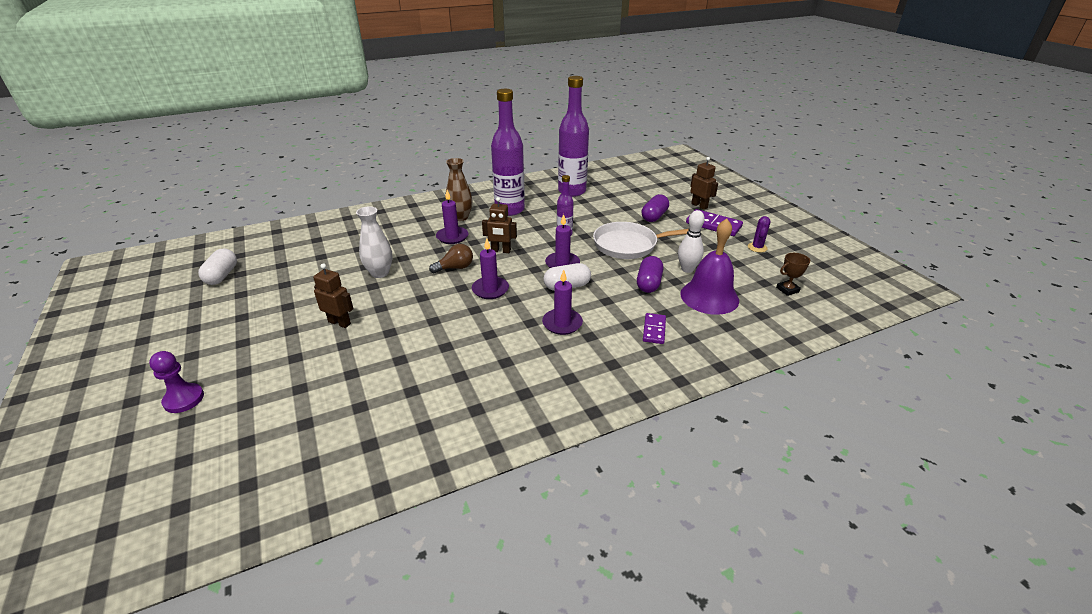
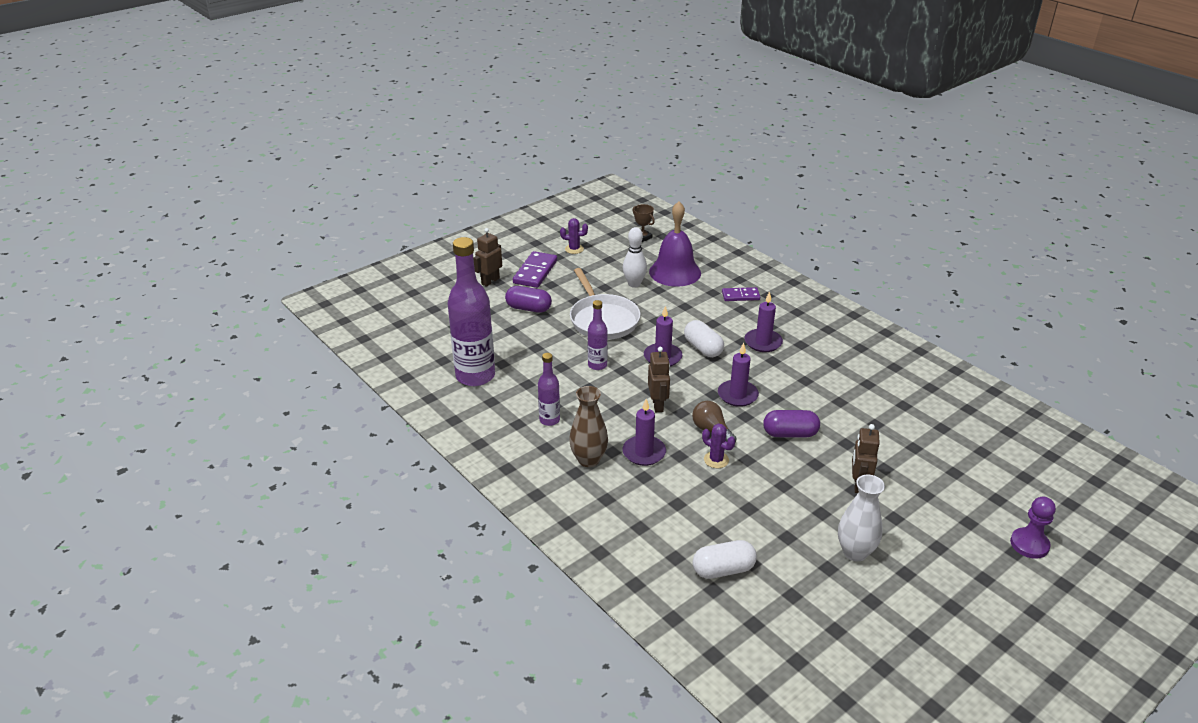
camera: 105 degrees left, 0 degrees up
(222, 276) = (852, 647): white capsule -> white capsule (723, 570)
(380, 273) = (756, 489): white vase -> white vase (855, 552)
(422, 263) = (716, 460): none -> purple cactus
(509, 210) = (549, 420): purple bottle -> purple bottle, size x0.49
(648, 283) = (671, 303): purple capsule -> purple capsule (790, 434)

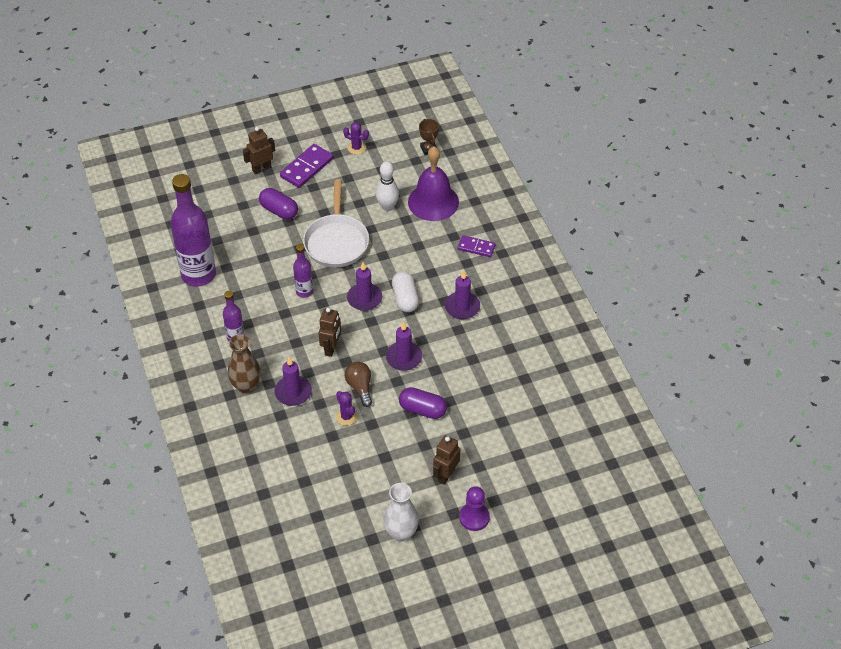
camera: 20 degrees right, 15 degrees up
(723, 570) = (292, 515): white capsule -> none
(1029, 544) = (544, 570): purple pawn -> purple pawn (474, 517)

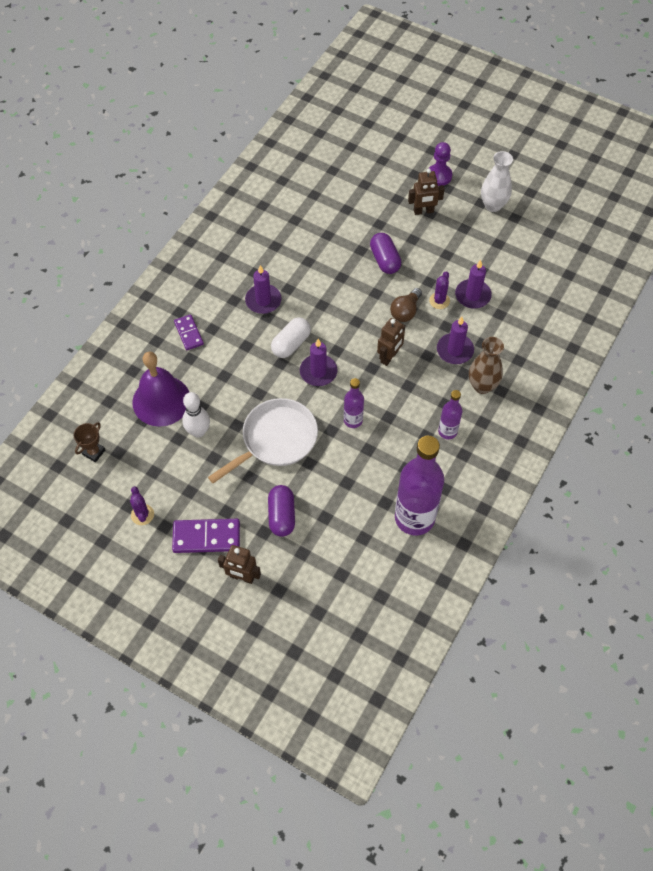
camera: 130 degrees left, 10 degrees up
(331, 348) = (389, 357): brown robot -> brown robot turned 150 degrees clockwise
(404, 358) = (350, 303): purple candle -> purple candle (472, 295)

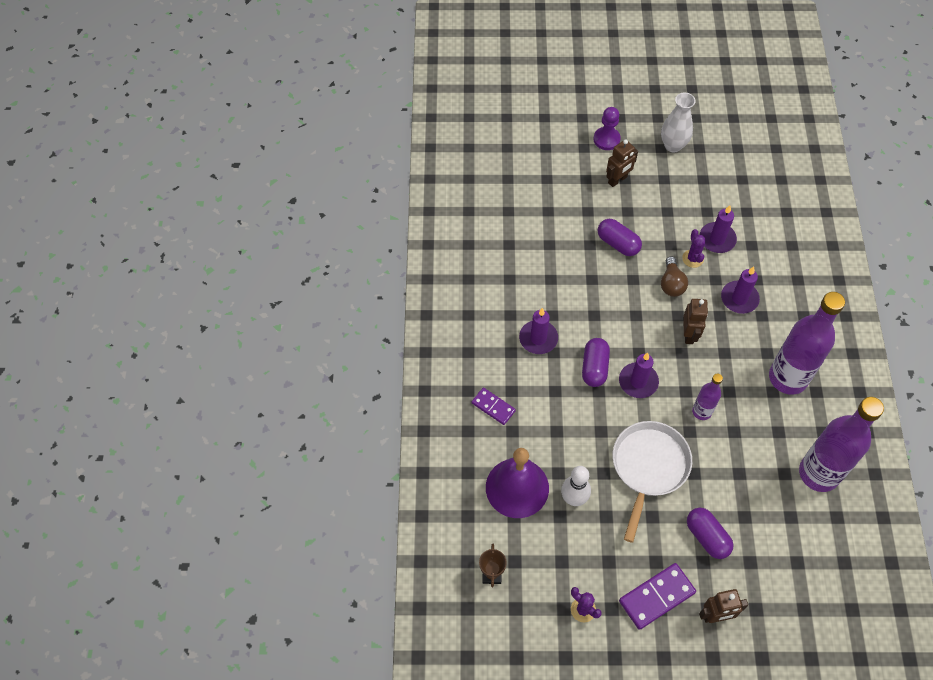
camera: 30 degrees left, 0 degrees up
(291, 344) = (594, 368): white capsule -> purple capsule
(447, 431) = (788, 378): purple bottle -> purple bottle, size x2.02
(482, 386) = (785, 319): brown vase -> none

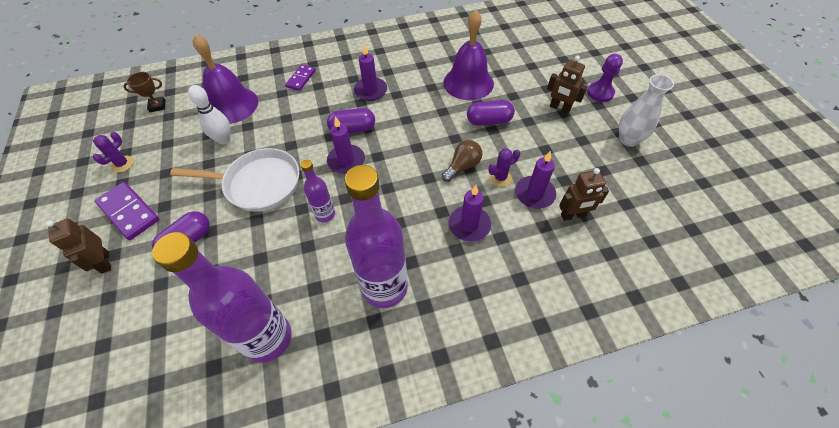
camera: 75 degrees right, 5 degrees down
(555, 243) = (468, 83): none -> purple bell
(618, 244) = (489, 121): purple capsule -> purple capsule turned 60 degrees clockwise
(671, 284) = (462, 166): brown light bulb -> brown light bulb turned 150 degrees clockwise
(689, 334) = (410, 190): brown robot -> brown robot (573, 215)

